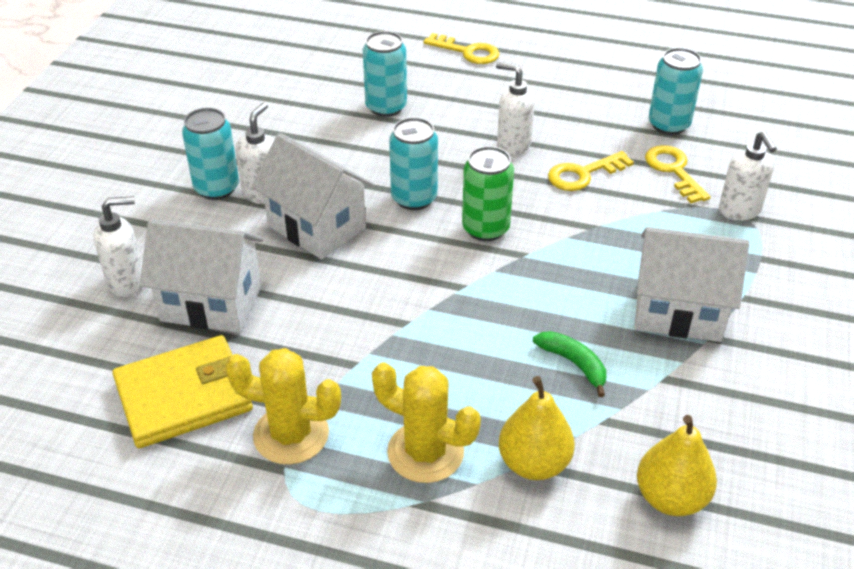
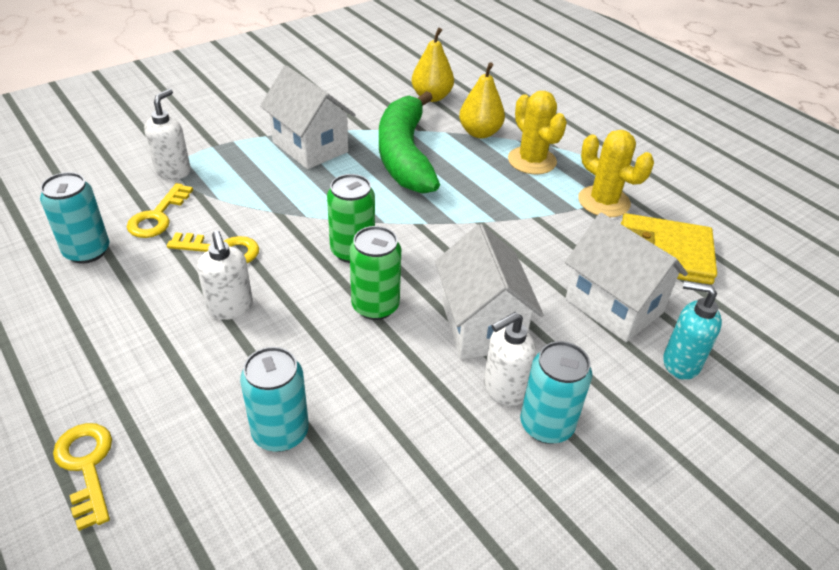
camera: 145 degrees left, 0 degrees up
(127, 282) = (680, 363): white soap dispenser -> turquoise soap dispenser
(414, 198) = (375, 306): turquoise can -> green can
(574, 364) = (405, 155): green banana -> green banana, size x2.47

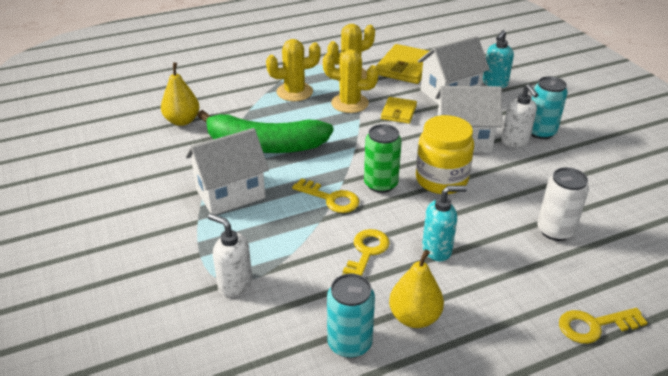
camera: 75 degrees left, 5 degrees down
(158, 216) = (307, 294): yellow key -> yellow key (331, 198)
(230, 308) = (437, 250): white soap dispenser -> turquoise soap dispenser
(280, 432) = (555, 230): turquoise can -> white can
(375, 306) = (441, 180): green can -> yellow jar
(480, 133) = (248, 107): yellow pear -> yellow pear (414, 317)
(528, 208) = (349, 103): none -> yellow cactus
(528, 255) = (398, 112): none -> yellow wallet

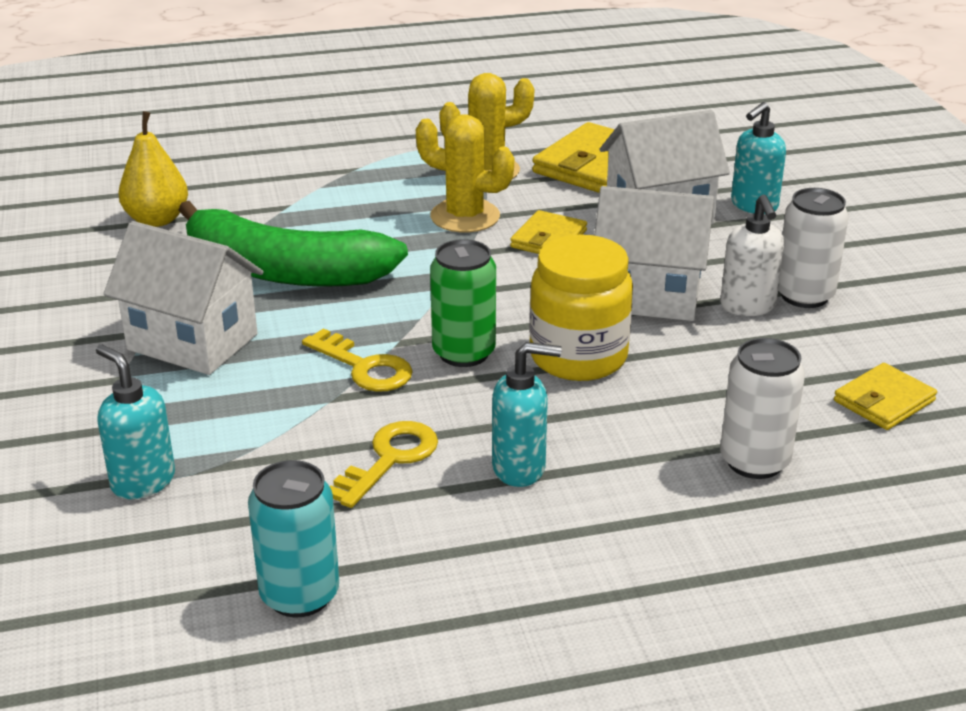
camera: 10 degrees right, 5 degrees down
(230, 194) = (192, 342): white house -> white house turned 45 degrees clockwise
(235, 284) = (142, 481): white soap dispenser -> turquoise soap dispenser
(294, 92) = (373, 190): yellow cactus -> none
(414, 317) = (431, 569): yellow pear -> none
(540, 132) = (804, 295): turquoise can -> white can
(594, 325) = (756, 622): yellow key -> none
(604, 188) = (884, 401): none -> yellow wallet

